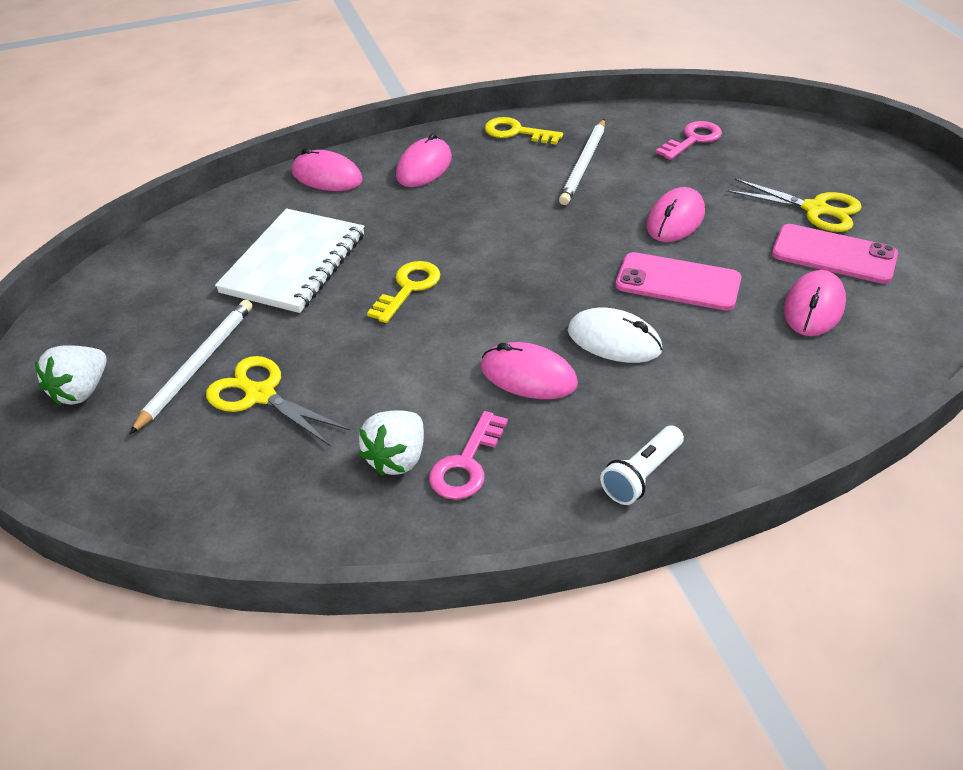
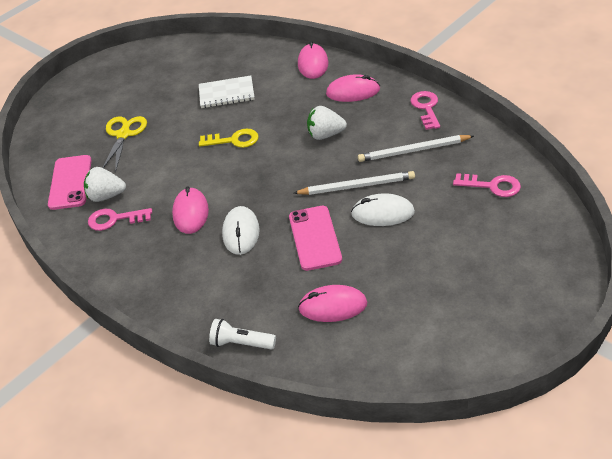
camera: 65 degrees right, 0 degrees up
(81, 391) = (96, 85): white strawberry -> white strawberry (325, 135)
(197, 366) = (131, 106): white pencil -> white pencil (357, 186)
(294, 263) = (226, 94): white notebook -> white notebook, size x0.66
(516, 132) = (426, 108): yellow key -> pink key
(642, 475) = (140, 283): white flashlight -> white flashlight (241, 343)
(675, 219) = (383, 213): pink mouse -> white mouse
(815, 209) = (452, 274): yellow scissors -> none
(834, 254) = (401, 299): pink phone -> pink phone (70, 182)

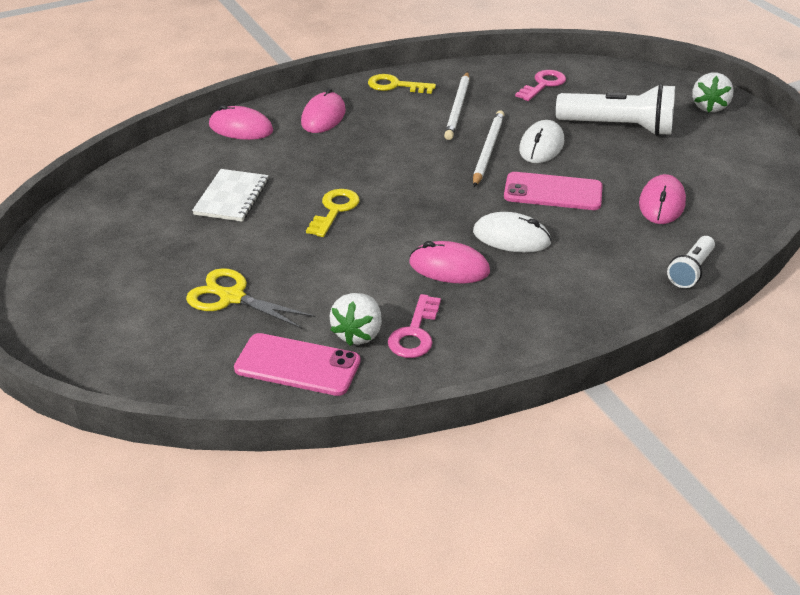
camera: 75 degrees left, 5 degrees down
(325, 135) = (384, 149): white strawberry -> white strawberry (709, 107)
(426, 108) = (395, 86): pink key -> yellow key
(446, 251) = (618, 127): none -> white flashlight

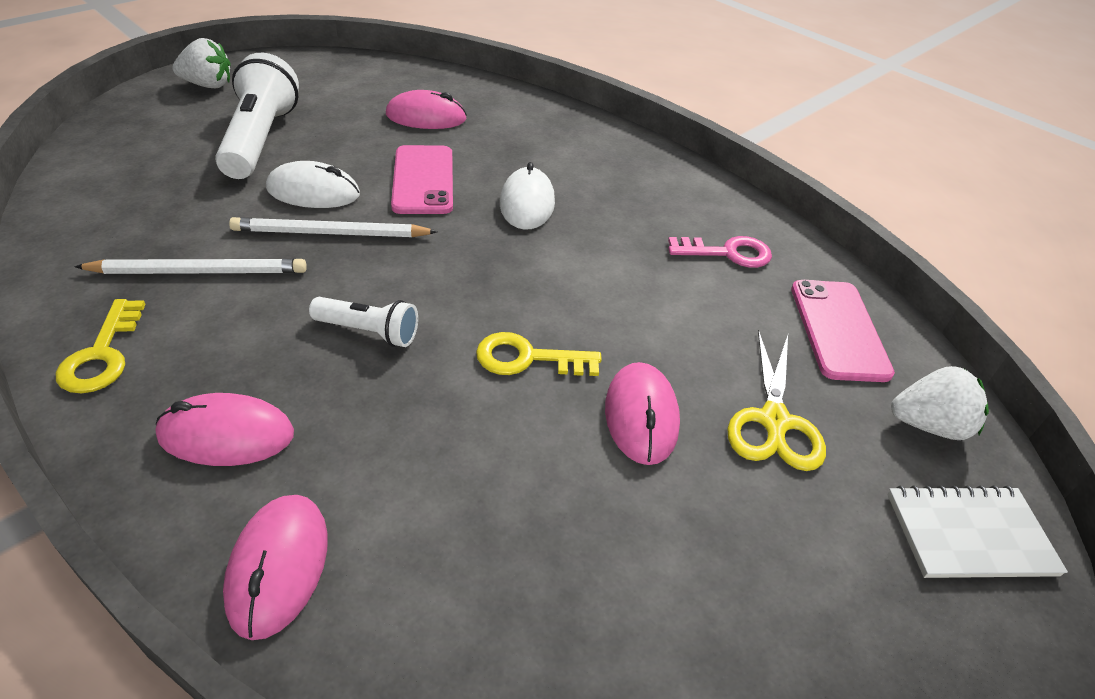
camera: 110 degrees left, 5 degrees up
(232, 197) = (538, 499): white notebook -> white notebook (969, 534)
(358, 334) = (757, 292): white strawberry -> white strawberry (928, 425)
(449, 267) = (604, 241): pink mouse -> pink mouse (641, 416)
(543, 84) = (127, 197): pink key -> none
(691, 271) = (535, 106): white flashlight -> white flashlight (369, 332)

